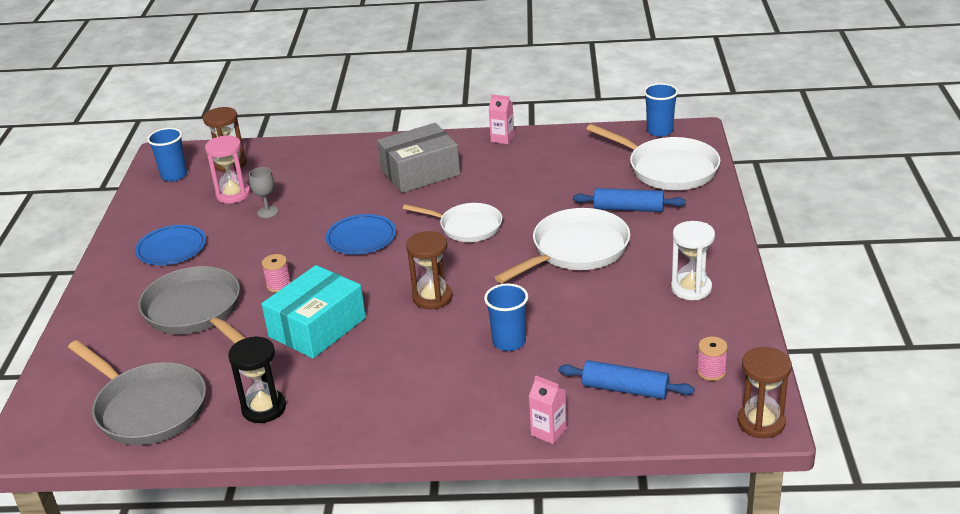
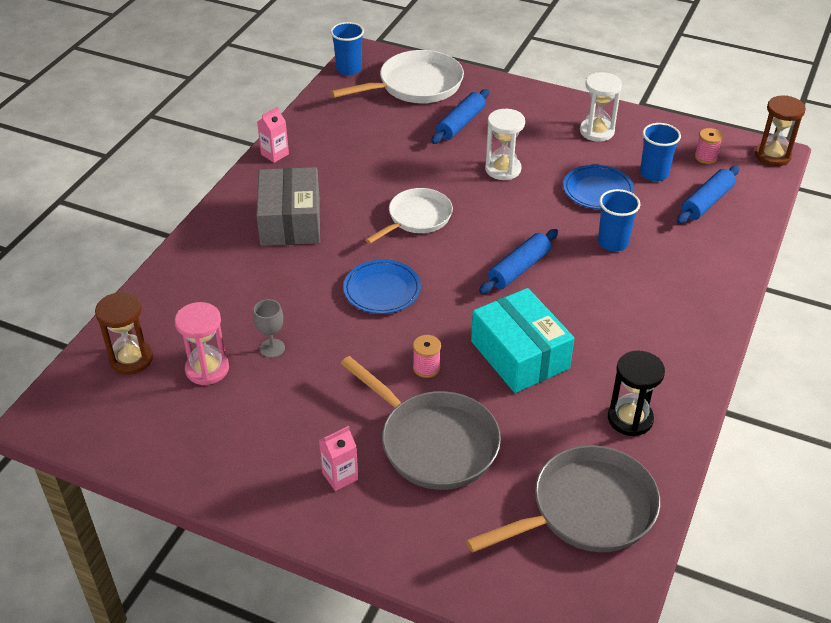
camera: 70 degrees left, 10 degrees up
(171, 248) = (285, 443): blue plate -> blue plate (598, 190)
(174, 175) = (110, 414): blue cup -> blue cup (654, 174)
(196, 312) = (433, 442): grey pan -> grey pan turned 120 degrees counterclockwise
(432, 297) = (519, 269): brown hourglass -> blue rolling pin
(548, 432) = (740, 255): pink carton -> pink carton (340, 476)
(575, 250) = (503, 169): white pan -> white hourglass

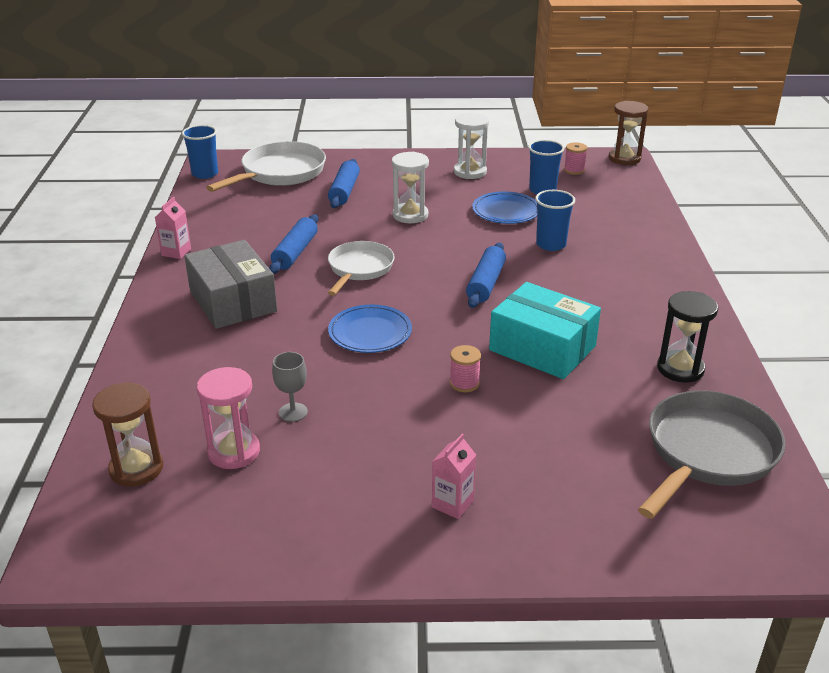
camera: 25 degrees left, 10 degrees down
(433, 442) = (522, 443): grey pan -> none
(706, 202) = (601, 199): blue rolling pin -> blue rolling pin (295, 252)

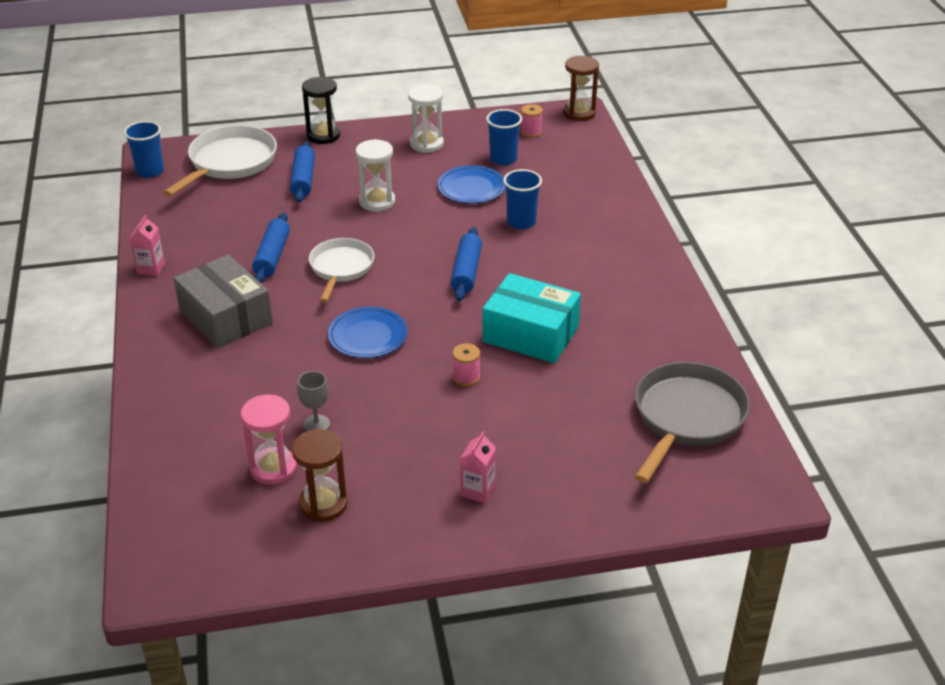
camera: 10 degrees left, 5 degrees up
(136, 469) = (189, 495): brown hourglass -> brown hourglass (323, 504)
(680, 369) = (656, 341): black hourglass -> black hourglass (323, 135)

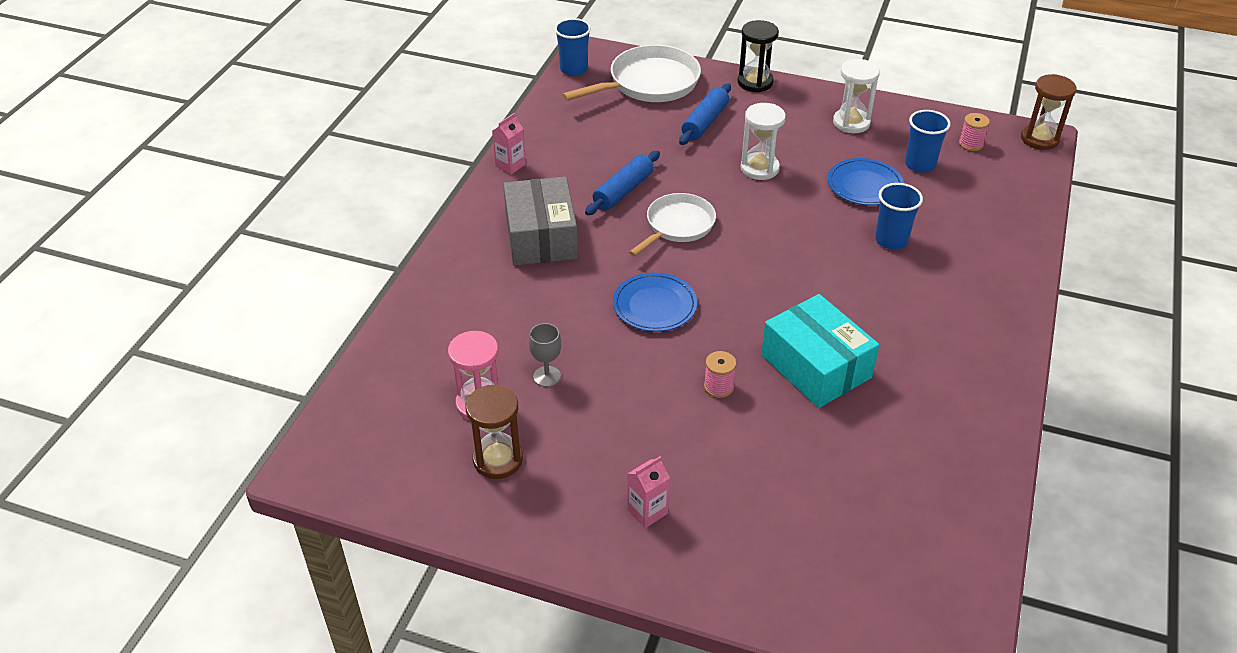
camera: 30 degrees right, 5 degrees up
(466, 272) = (797, 274): blue rolling pin -> none
(686, 418) = (918, 529): grey pan -> none

